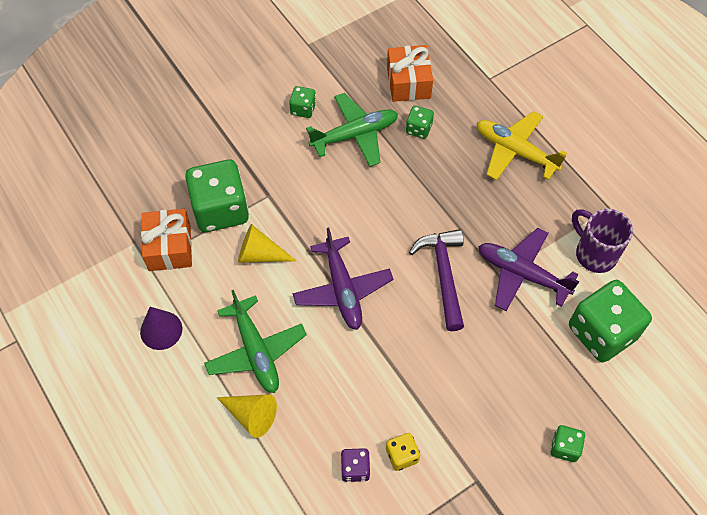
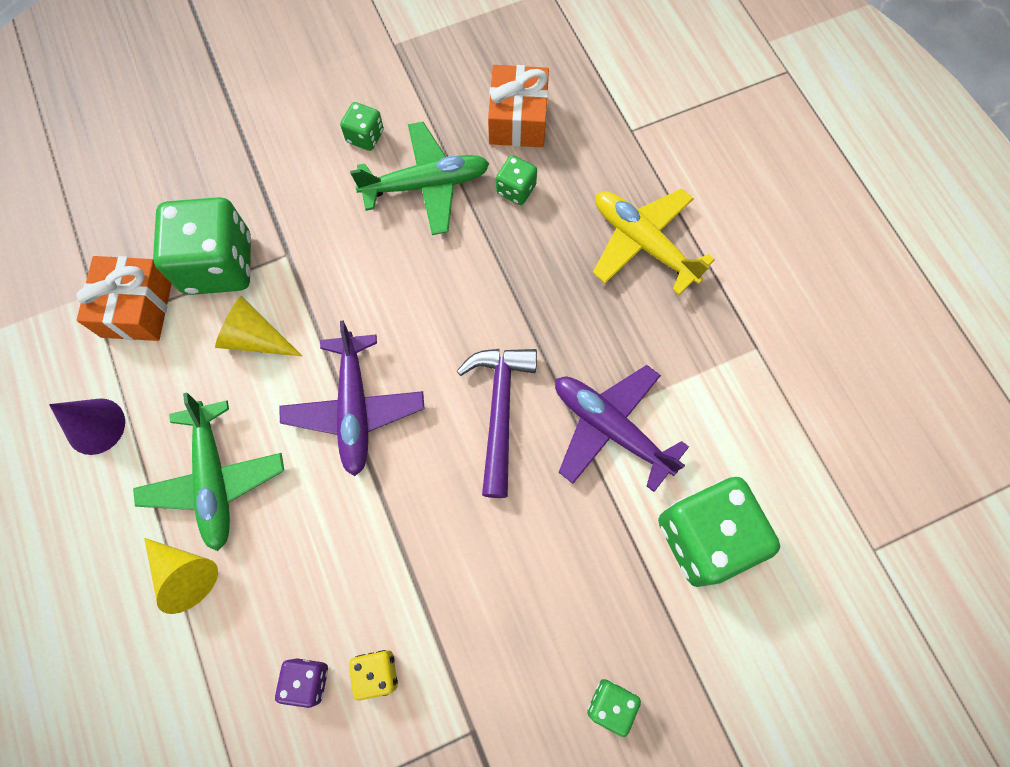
camera: 10 degrees right, 10 degrees up
(594, 254) = (721, 415): purple mug -> none

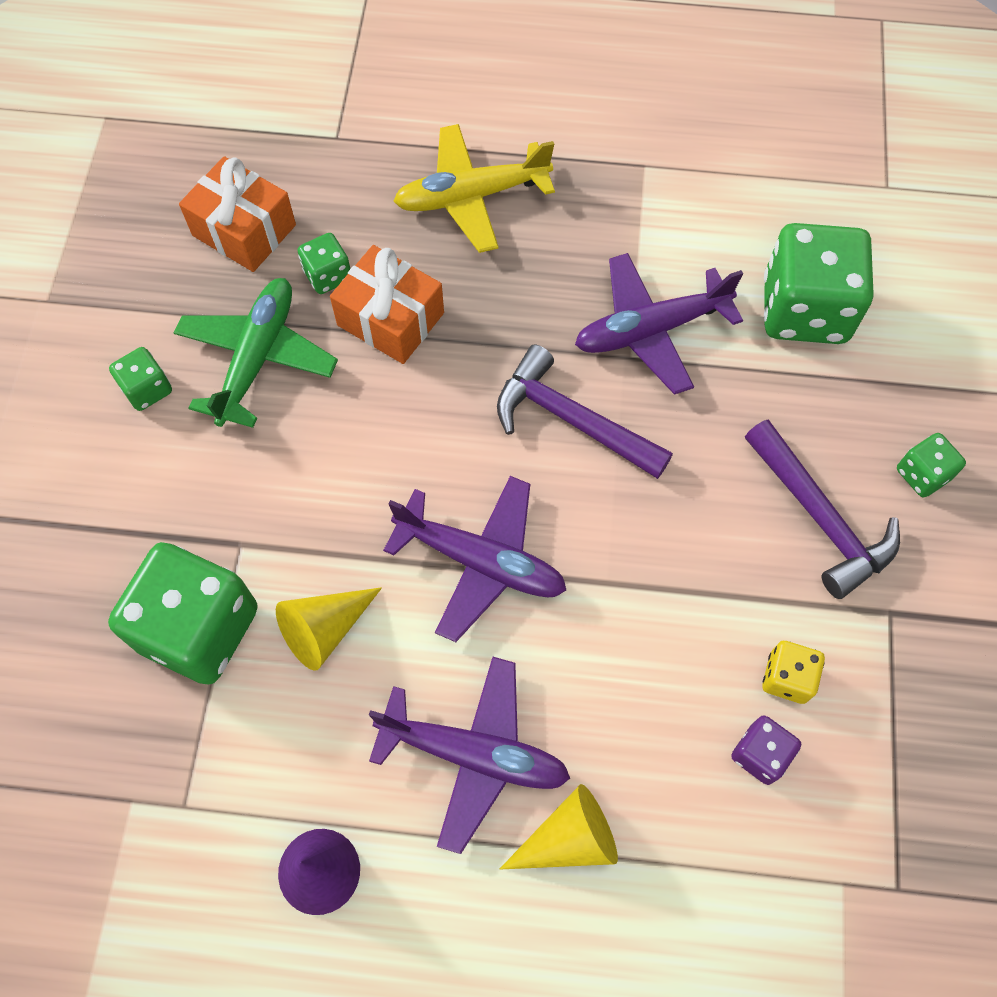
camera: 60 degrees left, 5 degrees down
(137, 308) = (190, 752): orange gift -> orange gift (390, 319)
(214, 479) = (474, 754): green plane -> purple plane
(524, 636) = (819, 517): none -> purple hammer

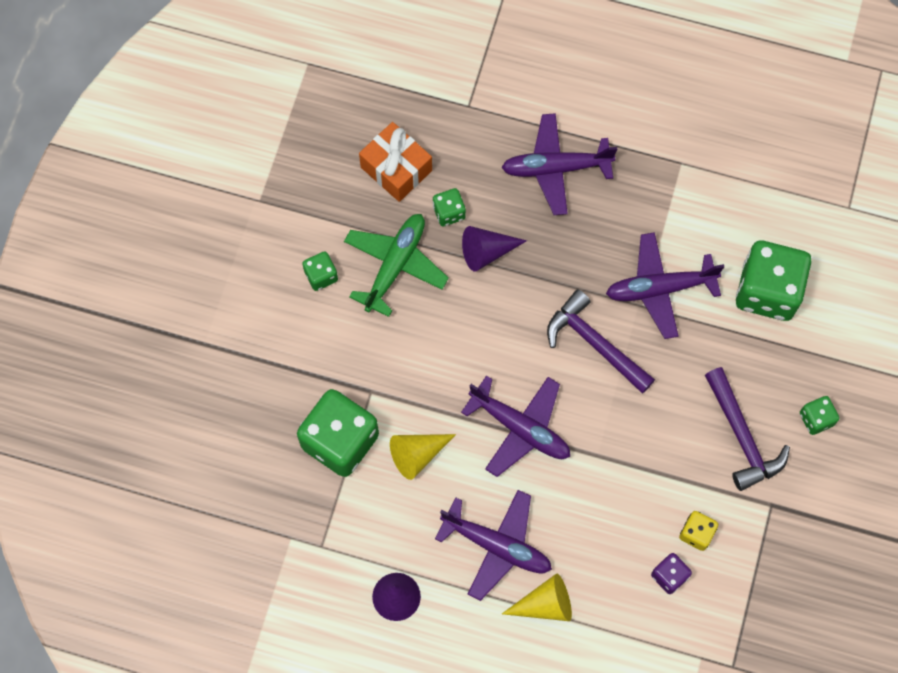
camera: 10 degrees right, 5 degrees up
(390, 319) = (486, 252): orange gift -> purple cone
(471, 196) = (555, 168): yellow plane -> purple plane

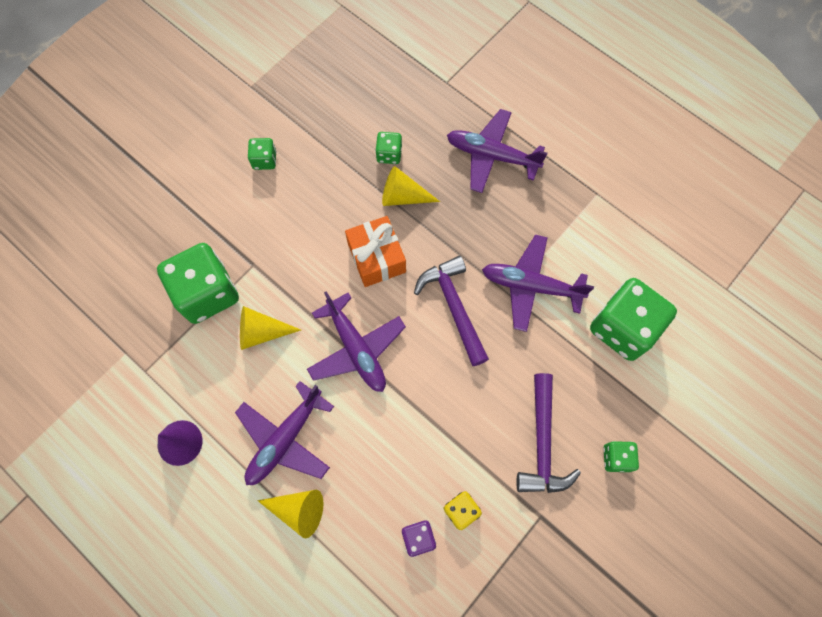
camera: 25 degrees right, 0 degrees up
(395, 265) = (326, 176): green plane -> none
(396, 169) = (366, 105): orange gift -> orange gift (376, 258)
(486, 252) = (403, 196): purple cone -> yellow cone
(497, 546) = (285, 439): purple plane -> purple plane turned 75 degrees clockwise

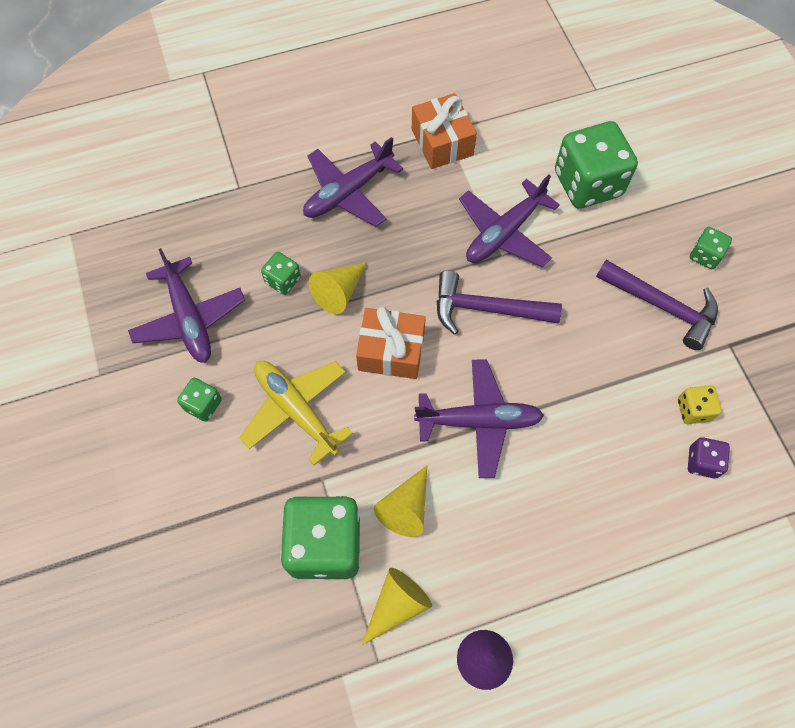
camera: 60 degrees left, 5 degrees down
(285, 439) = (539, 541): purple plane -> purple plane (189, 318)
(294, 220) = (296, 410): none -> yellow plane
(298, 510) = (622, 565): yellow cone -> yellow cone (397, 605)
(584, 197) = (442, 142): none -> orange gift

